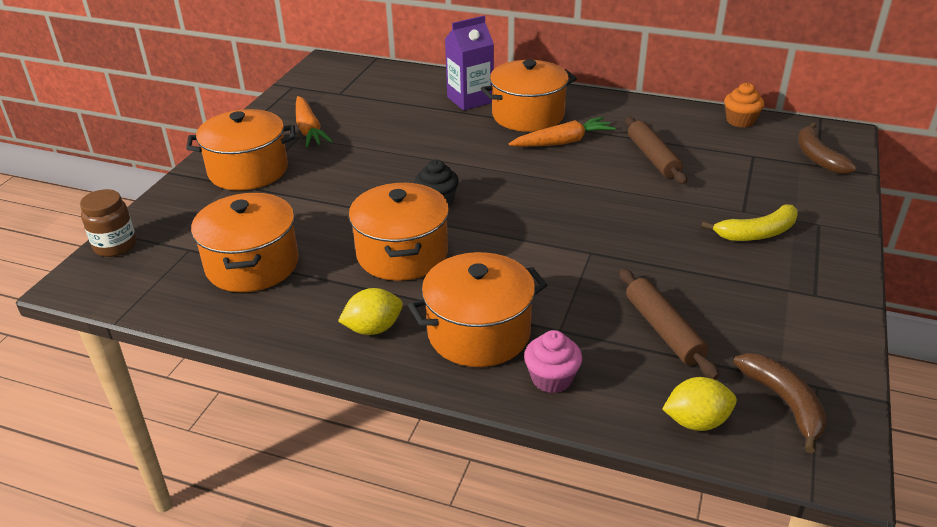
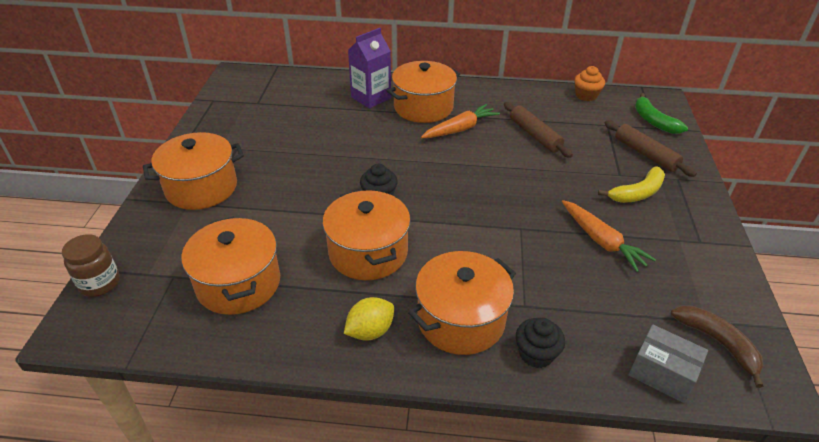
camera: 15 degrees left, 5 degrees up
(309, 130) = (243, 141): orange carrot -> orange carrot (601, 241)
(551, 378) = (536, 354): pink cupcake -> black cupcake
(664, 330) = (604, 292): brown rolling pin -> brown rolling pin (645, 154)
(696, 421) = (662, 373): yellow lemon -> grey box
(818, 157) = (653, 121): brown banana -> green banana

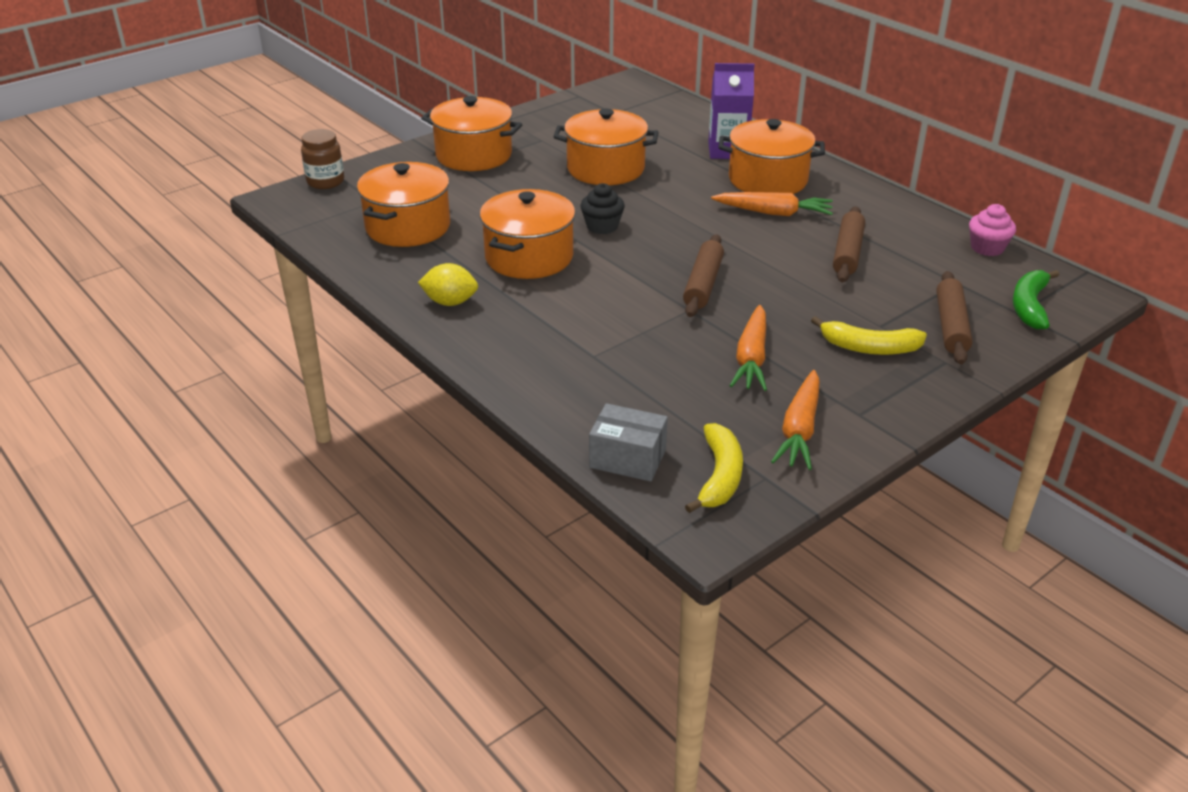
camera: 45 degrees right, 5 degrees down
(460, 320) = (526, 334): orange pot -> orange pot (605, 169)
(500, 204) = (703, 284): none -> brown rolling pin
(536, 354) = (547, 386): black cupcake -> none
(586, 95) = (987, 248): orange cupcake -> pink cupcake
(662, 373) = (627, 458): grey box -> grey box turned 60 degrees counterclockwise
(695, 275) = (799, 430): none -> orange carrot
(718, 343) = (719, 477): brown banana -> yellow banana

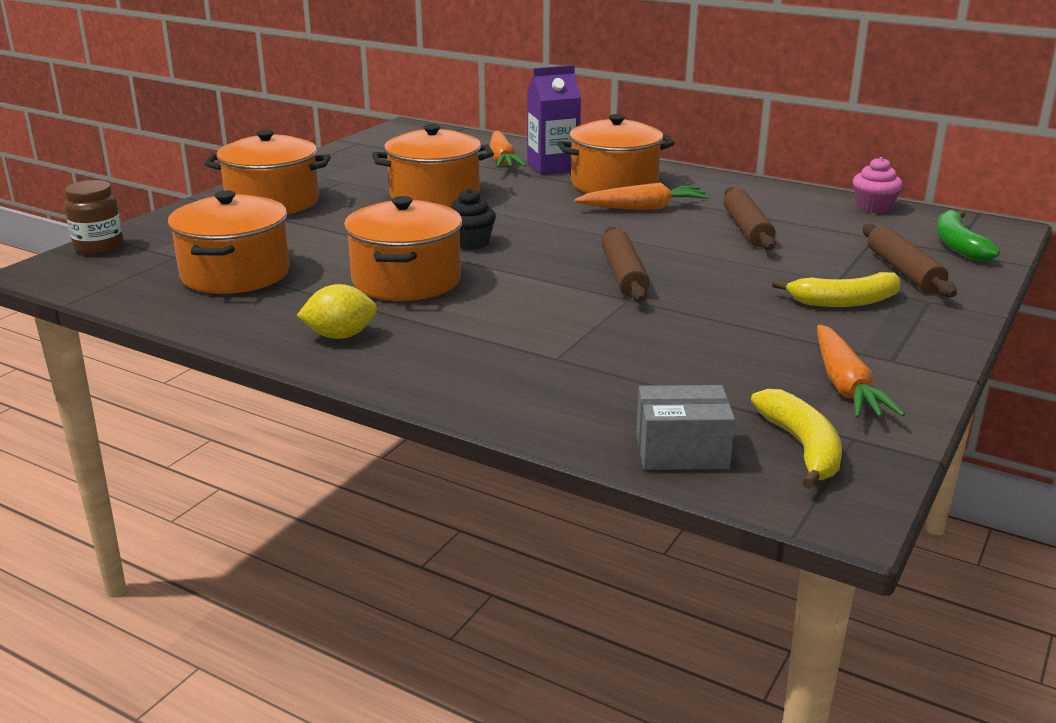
camera: 20 degrees left, 10 degrees down
(751, 358) = (733, 330): orange carrot -> orange carrot (502, 160)

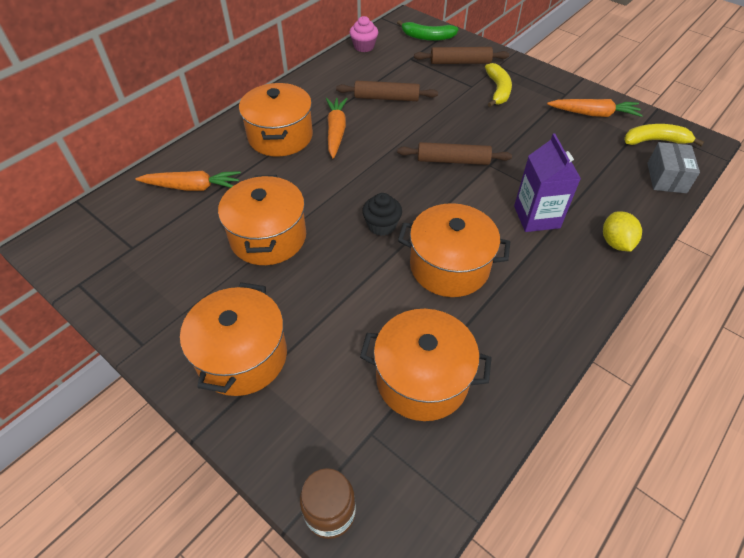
camera: 80 degrees left, 25 degrees up
(340, 336) = (543, 307): yellow lemon -> yellow lemon (615, 243)
(553, 167) = (225, 161): purple carton -> purple carton (536, 217)

